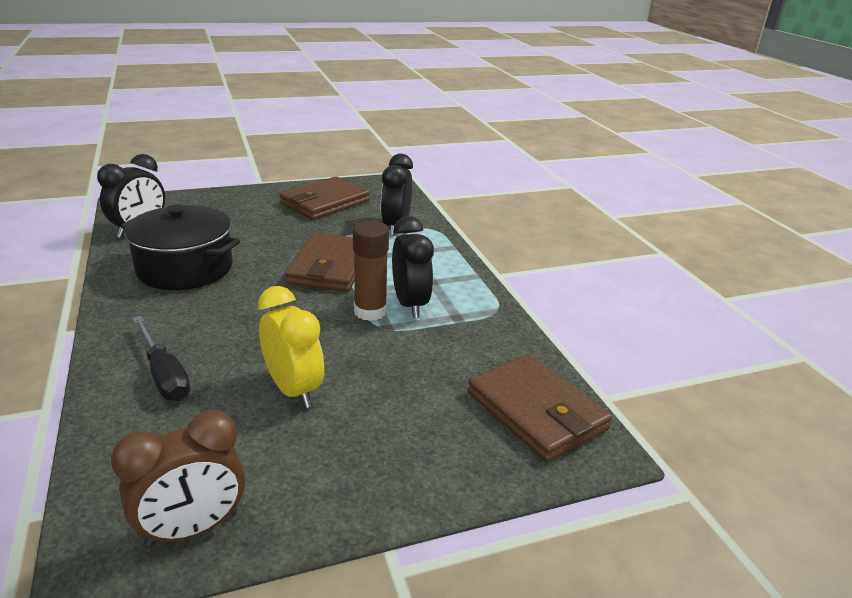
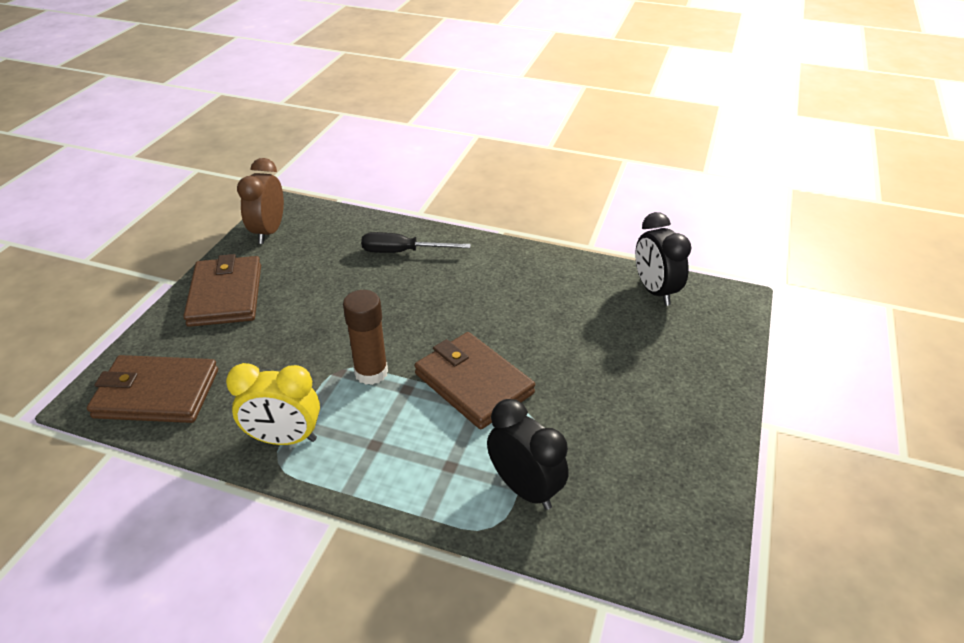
camera: 130 degrees right, 10 degrees up
(185, 268) = (549, 296): black pot -> none
(294, 390) = (324, 294): yellow clock -> yellow clock (284, 439)
(325, 202) = (650, 455): brown wallet -> brown wallet (225, 295)
(410, 304) = (354, 404): black clock -> none

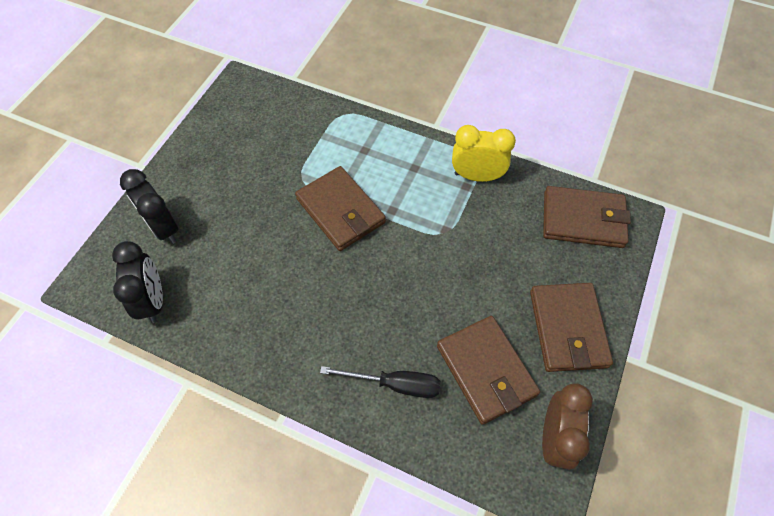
camera: 175 degrees left, 20 degrees up
(317, 264) = (486, 370): none -> brown wallet
(371, 372) = (420, 227): brown glue stick -> none
(525, 488) = (319, 133): black clock -> black clock (164, 228)

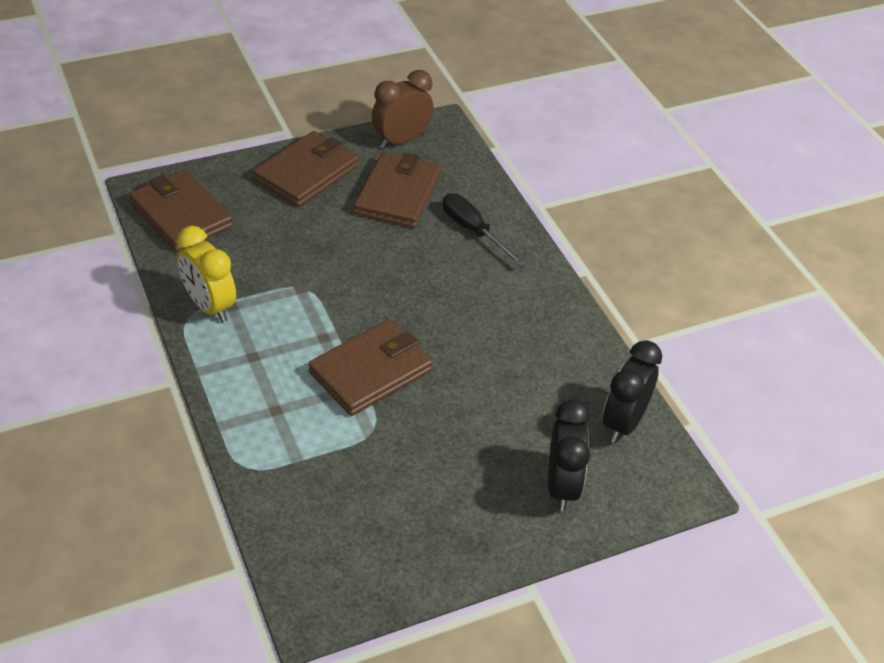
camera: 140 degrees left, 15 degrees down
(340, 211) = (371, 371): brown wallet -> brown wallet turned 45 degrees clockwise

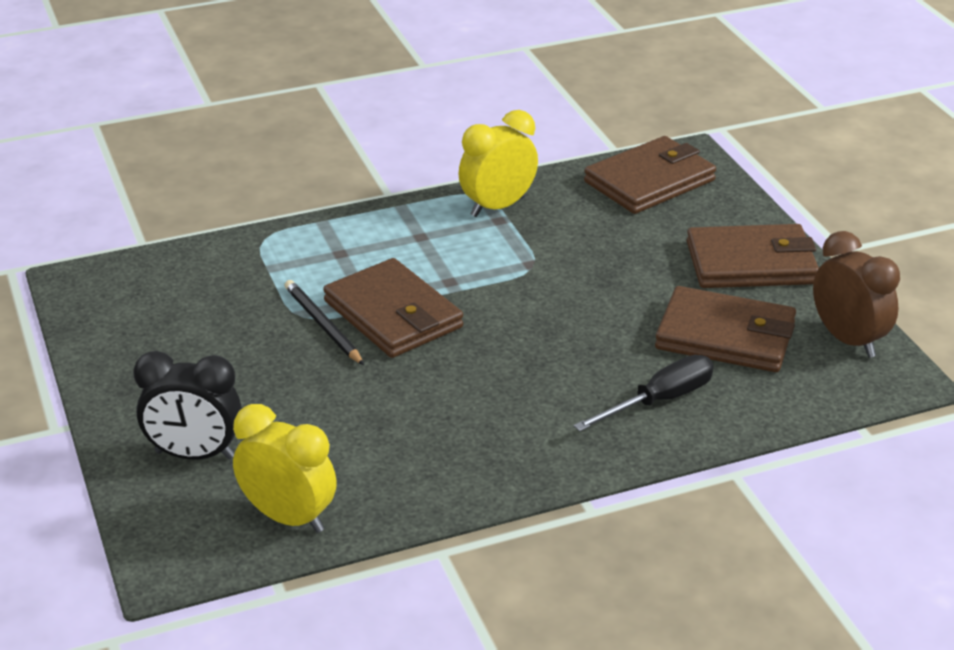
camera: 95 degrees right, 10 degrees down
(306, 173) = (751, 263): brown wallet -> brown wallet turned 45 degrees counterclockwise
(386, 416) = (322, 325): none -> black pencil
(623, 423) = (288, 517): black clock -> yellow clock

